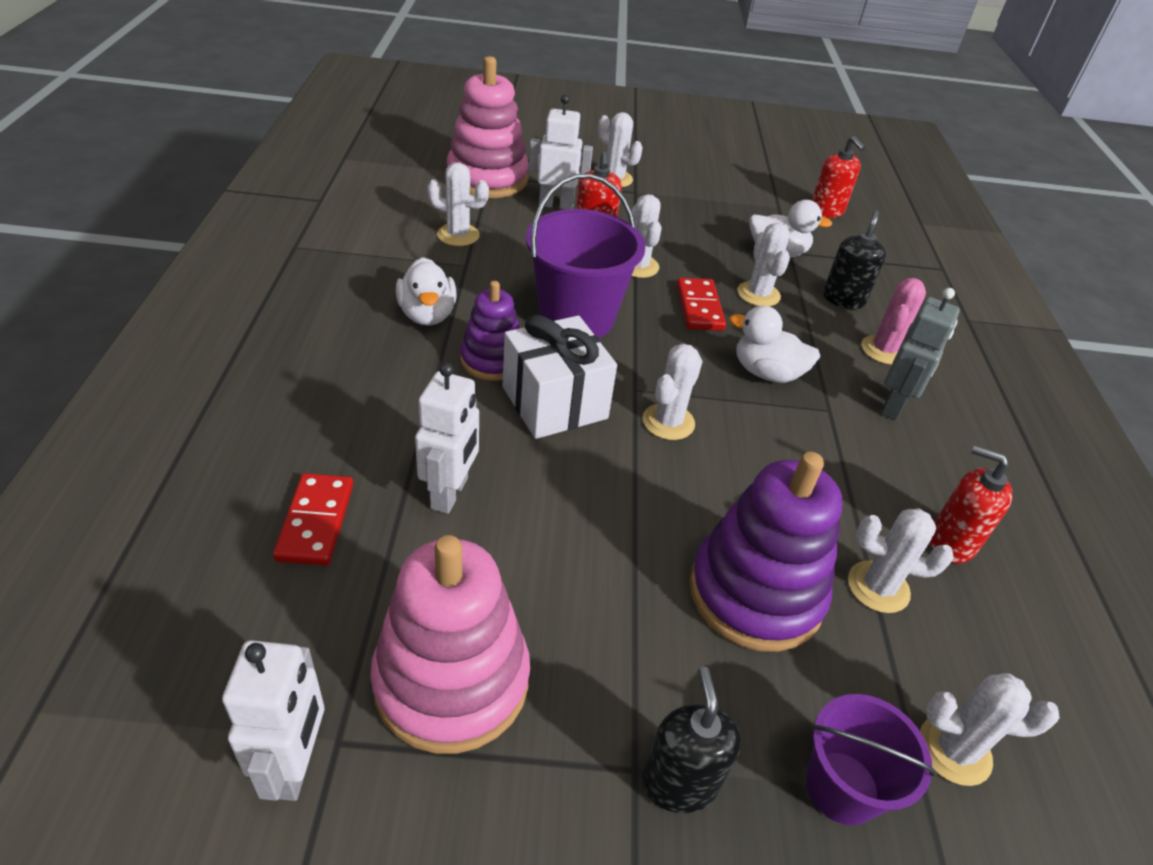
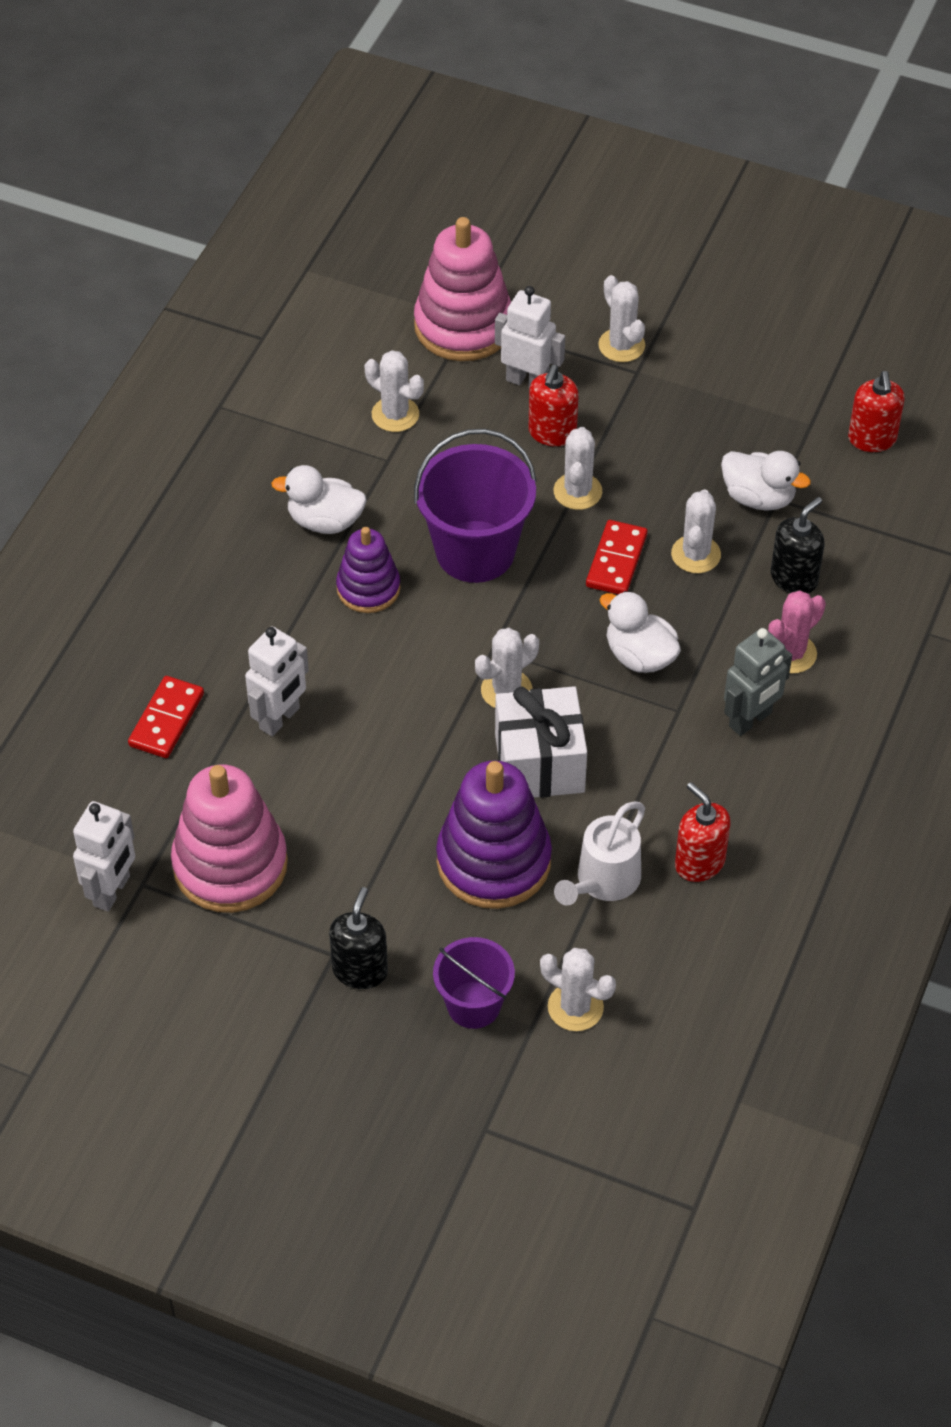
camera: 25 degrees right, 10 degrees up
(427, 315) = (325, 521): white duck -> white duck turned 90 degrees clockwise
(554, 402) = (407, 648): white gift -> white gift (539, 763)
(878, 587) = (603, 882): white cactus -> white watering can

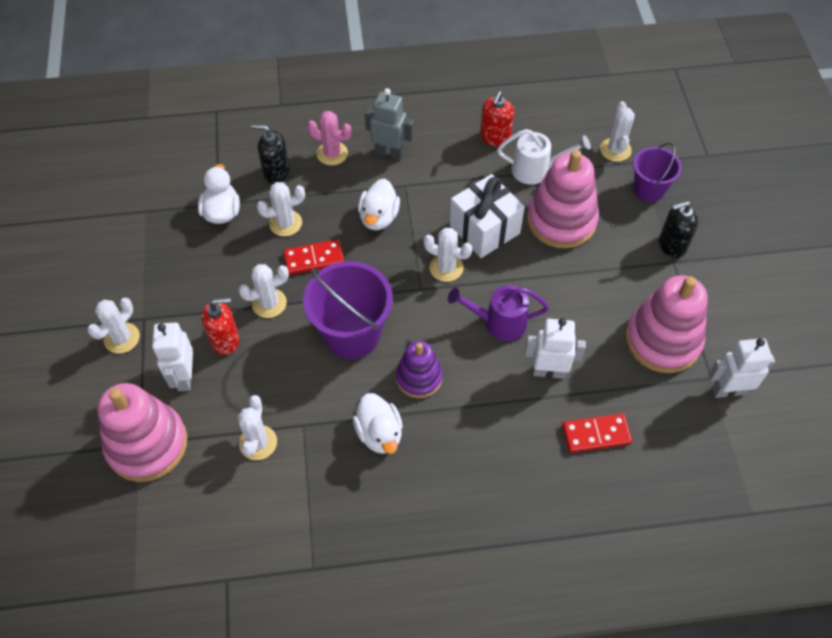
camera: 120 degrees left, 5 degrees up
(385, 703) = (498, 322): none -> purple watering can
(493, 861) = (561, 220): purple stacking toy -> pink stacking toy
(872, 439) = (143, 178): red soap dispenser -> none

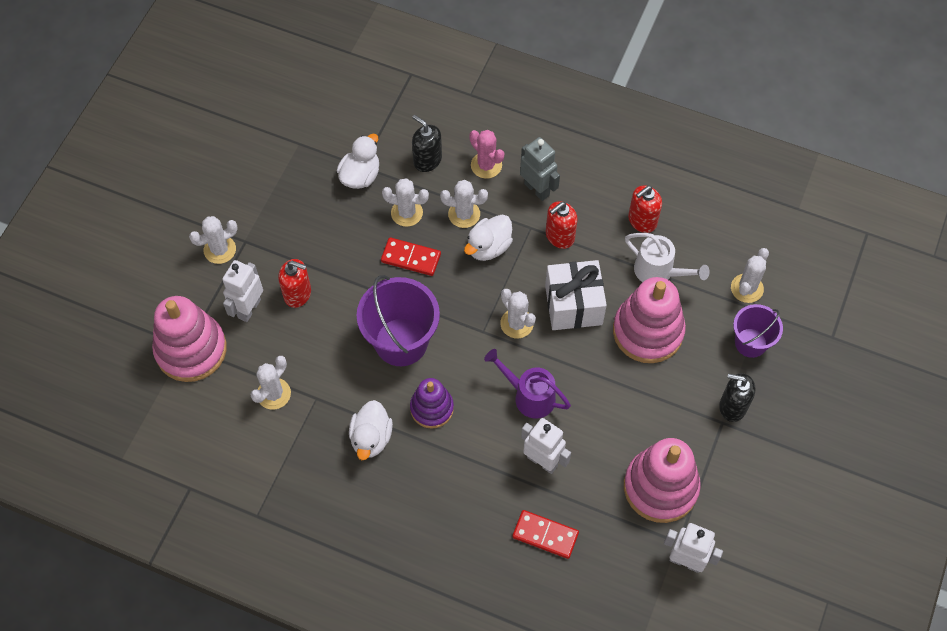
camera: 30 degrees right, 5 degrees up
(269, 303) = (351, 279): white cactus -> white cactus (464, 214)
(434, 181) = (559, 236): none -> red soap dispenser

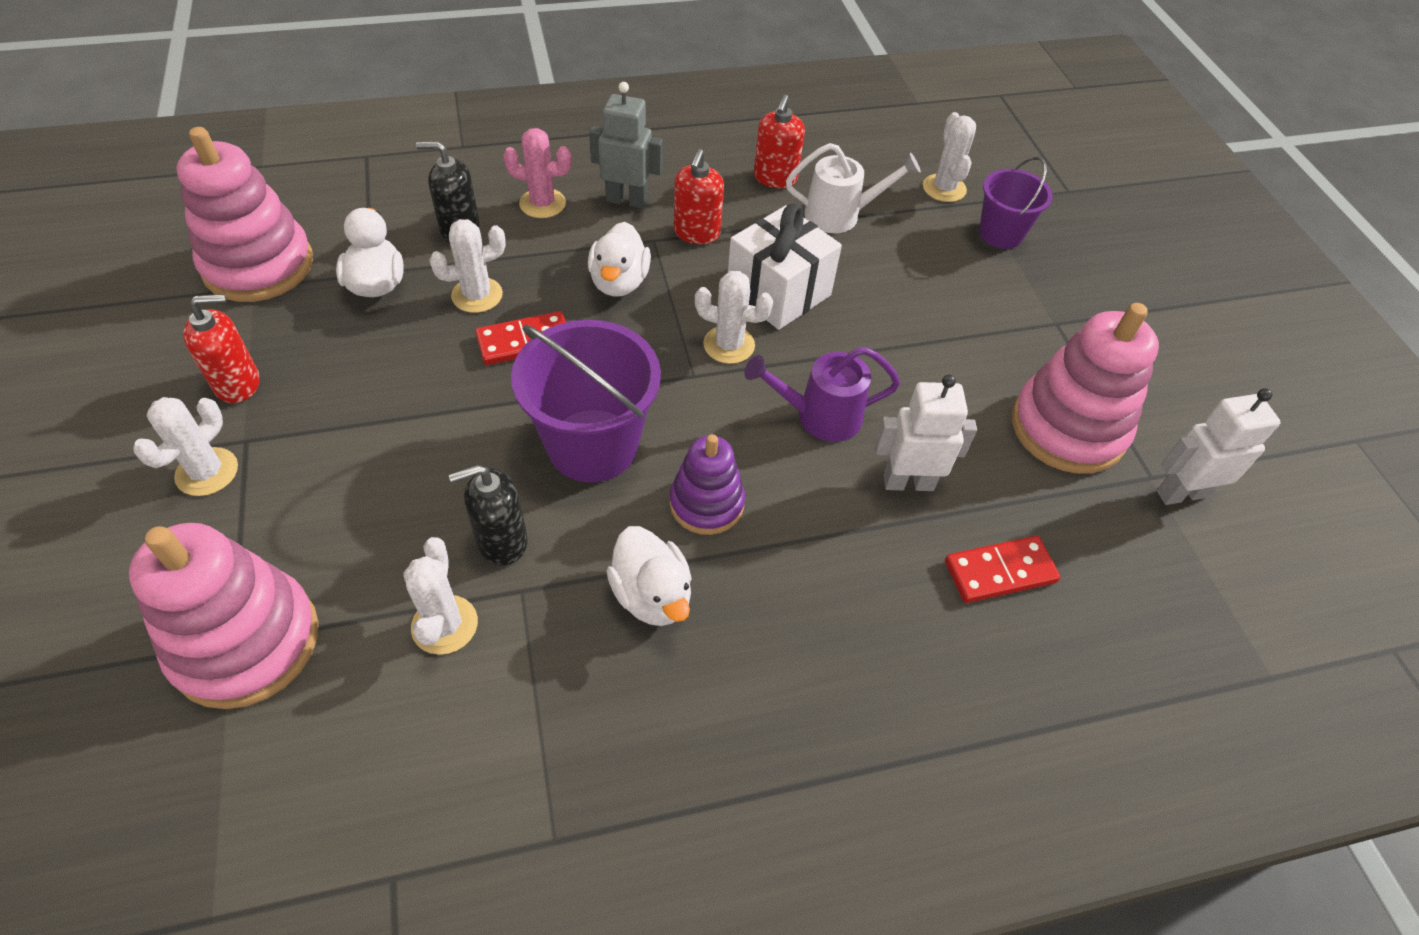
camera: 40 degrees left, 10 degrees down
(249, 308) = (314, 526): white robot -> none
(298, 294) = (384, 466): red soap dispenser -> red soap dispenser (238, 383)
(464, 214) = (557, 263): white cactus -> none
(648, 331) = (887, 276): pink stacking toy -> pink stacking toy (258, 265)
(732, 406) = (1049, 302): black soap dispenser -> black soap dispenser (502, 541)

